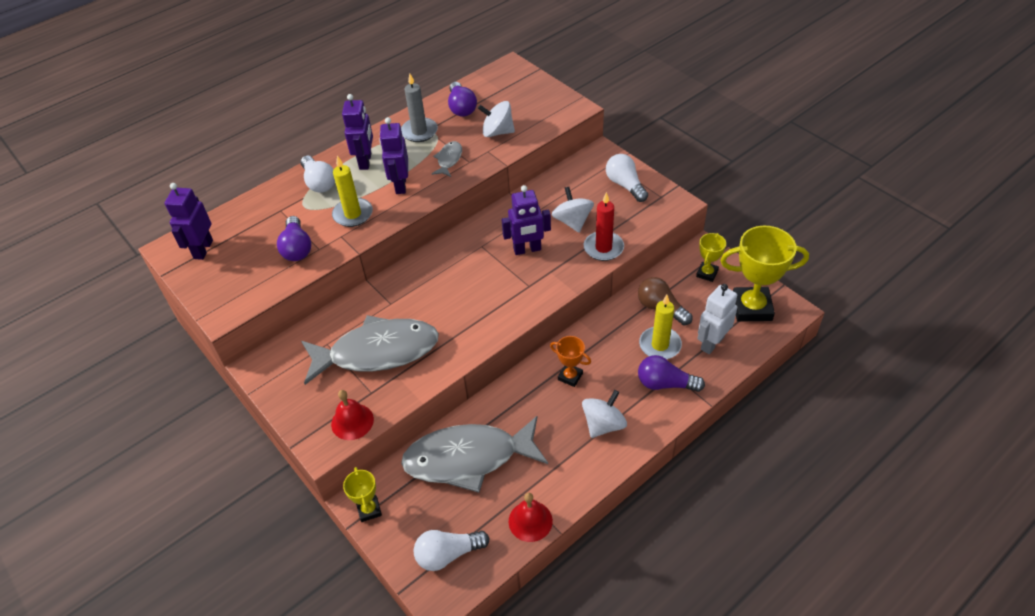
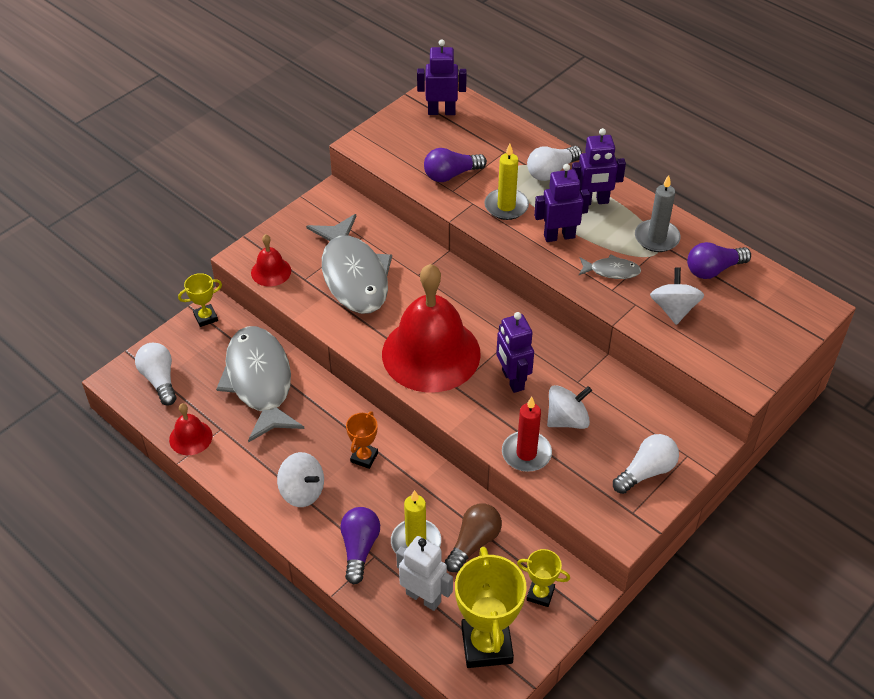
camera: 80 degrees right, 0 degrees up
(488, 300) = (431, 353): none -> red bell

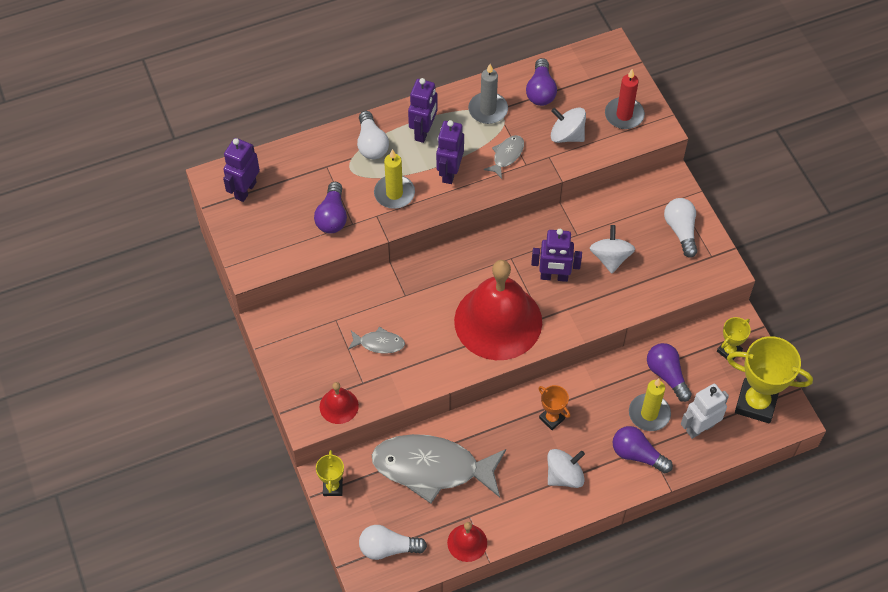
camera: 65 degrees left, 10 degrees up
(353, 275) = (379, 343): grey fish -> grey fish, size x0.43
(474, 543) = (667, 375): brown light bulb -> purple light bulb
(526, 453) = (629, 298): red candle -> red candle (624, 115)

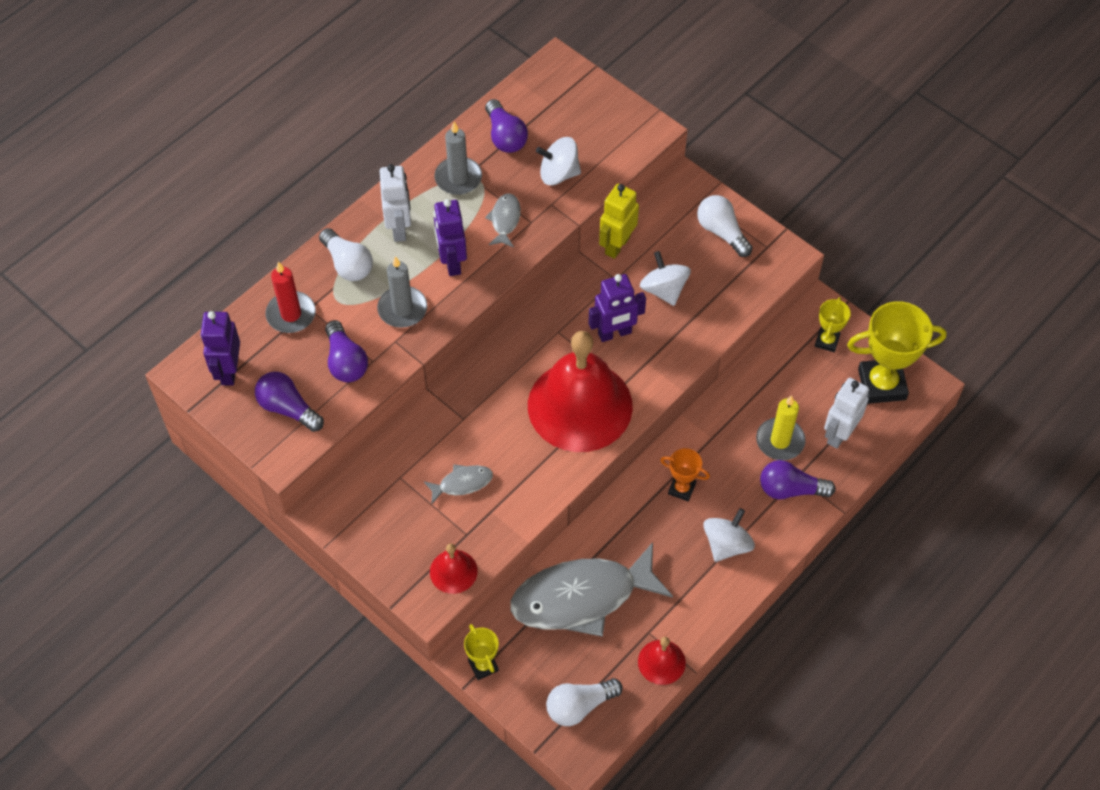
camera: 25 degrees left, 0 degrees up
(394, 193) = (402, 309): yellow candle -> grey candle
(423, 131) = (399, 228): purple robot -> white robot
(591, 209) = (617, 245): none -> yellow robot
(624, 115) = (608, 129): red candle -> red candle (291, 314)
(667, 375) = (777, 392): purple light bulb -> purple light bulb (288, 408)

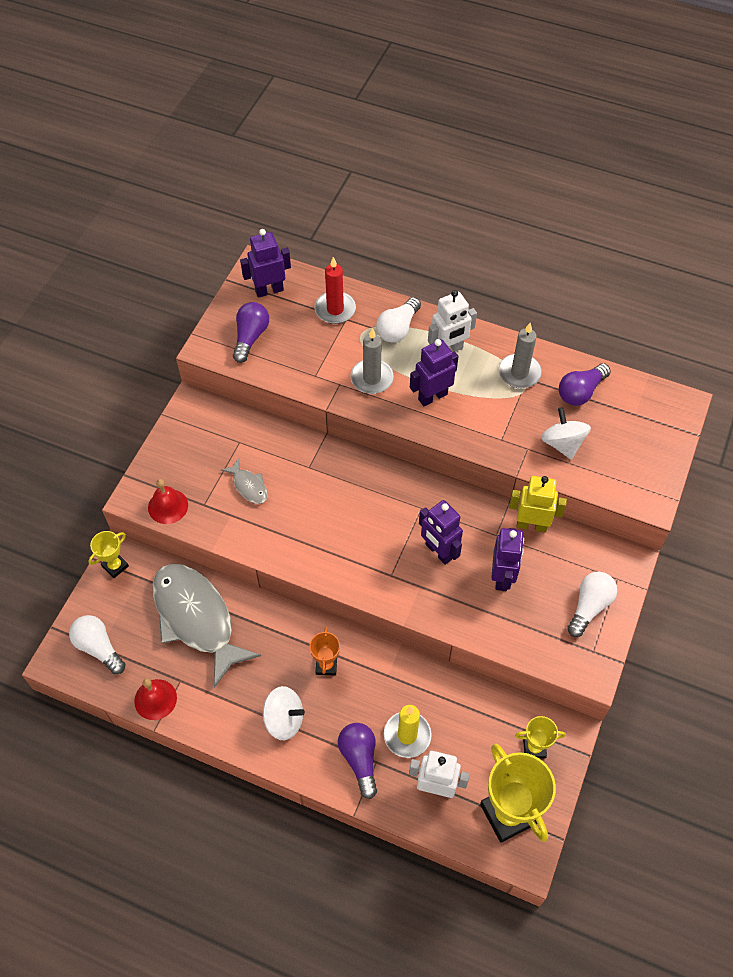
camera: 70 degrees right, 0 degrees up
(345, 362) = (307, 358): purple light bulb -> none
(505, 220) = (493, 420): grey fish -> none
(580, 405) = (354, 547): red bell -> none
(664, 290) = (502, 577): white spinning top -> purple robot

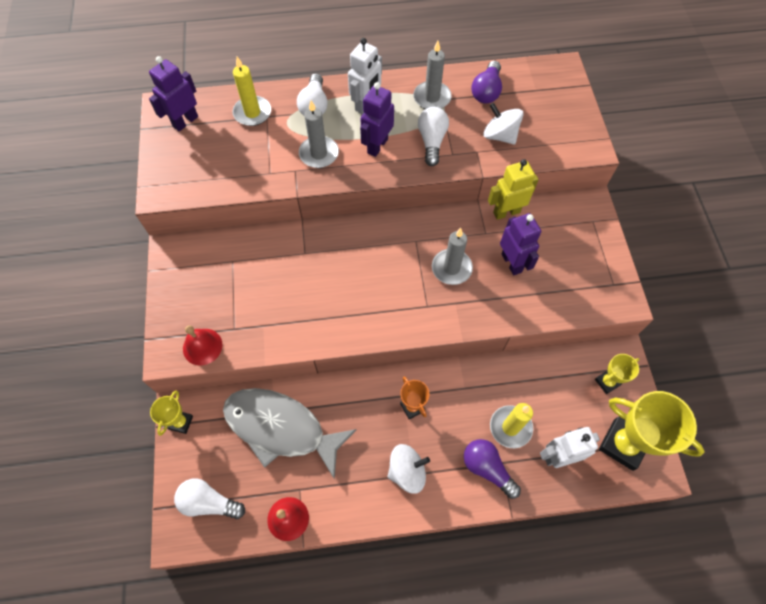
camera: 30 degrees left, 5 degrees up
(248, 486) = (263, 293): grey fish -> none
(250, 337) = (193, 166): purple light bulb -> none
(335, 309) = (252, 113): red candle -> yellow candle
(438, 552) = (451, 268): purple robot -> grey candle
(589, 606) = (588, 252): white light bulb -> white light bulb (432, 141)

